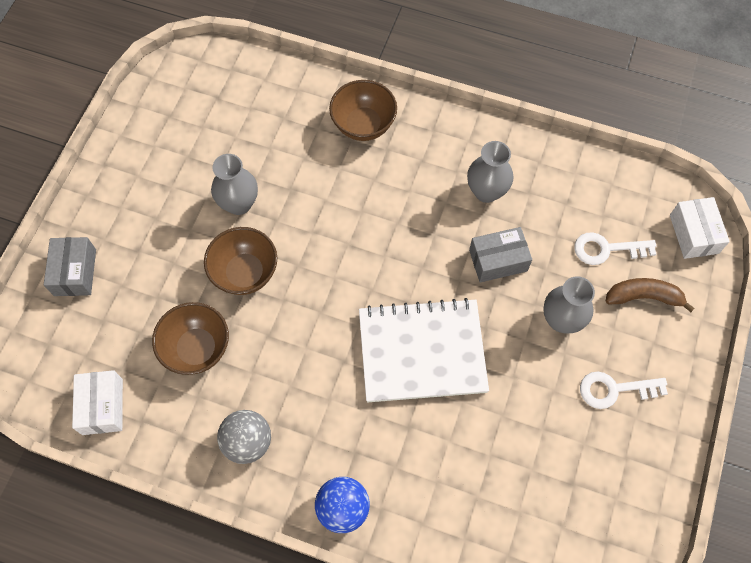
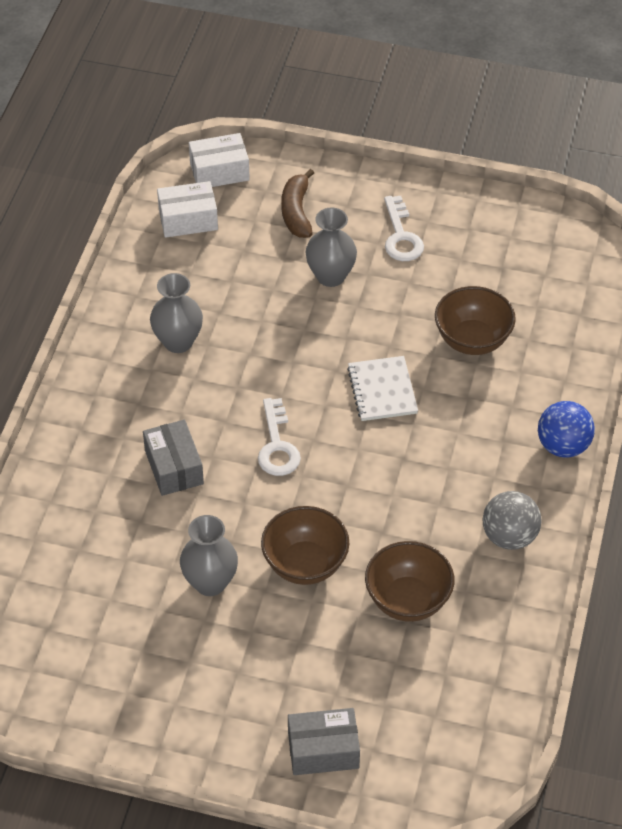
camera: 95 degrees left, 15 degrees down
(102, 406) = (493, 686): white box -> white box (188, 220)
(363, 125) = (89, 464): brown bowl -> brown bowl (472, 340)
(422, 351) = (382, 390): white notebook -> white notebook, size x0.54
(498, 260) = (266, 329): grey box -> grey box (174, 467)
(606, 249) = (243, 240): white key -> white key (277, 446)

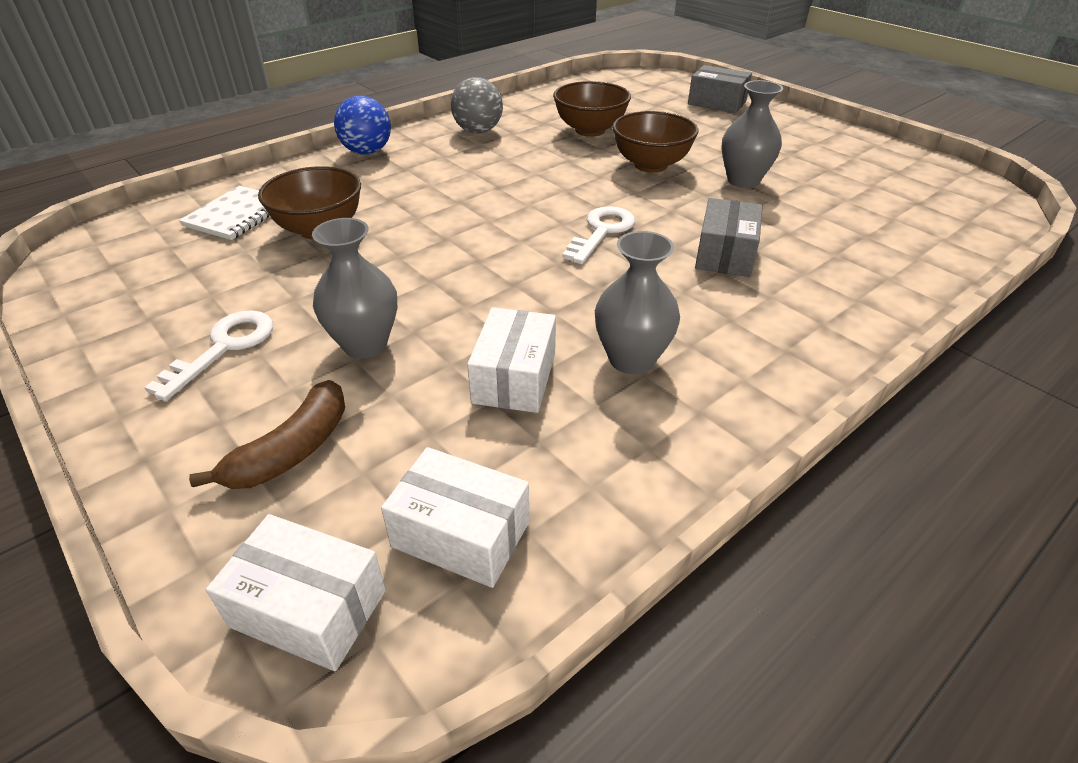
camera: 145 degrees left, 10 degrees down
(231, 298) = (514, 378): none -> white box
(382, 390) = (454, 230): white notebook -> white notebook (237, 215)

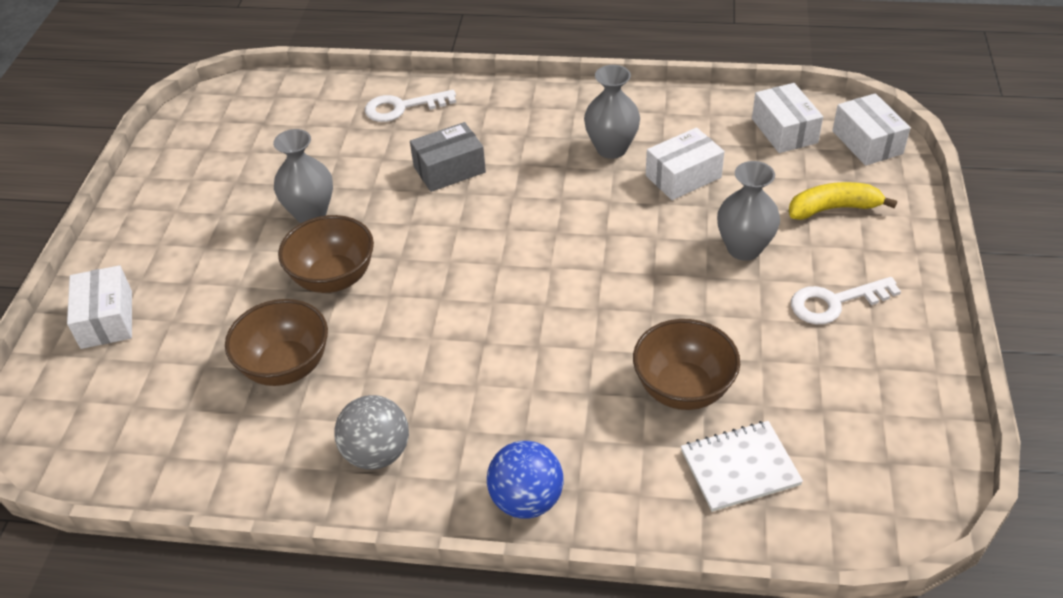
camera: 130 degrees left, 5 degrees up
(292, 450) = (833, 208): brown banana -> yellow banana
(602, 231) = (487, 237): white key -> white key (402, 107)
(717, 103) = (106, 319): grey box -> white box

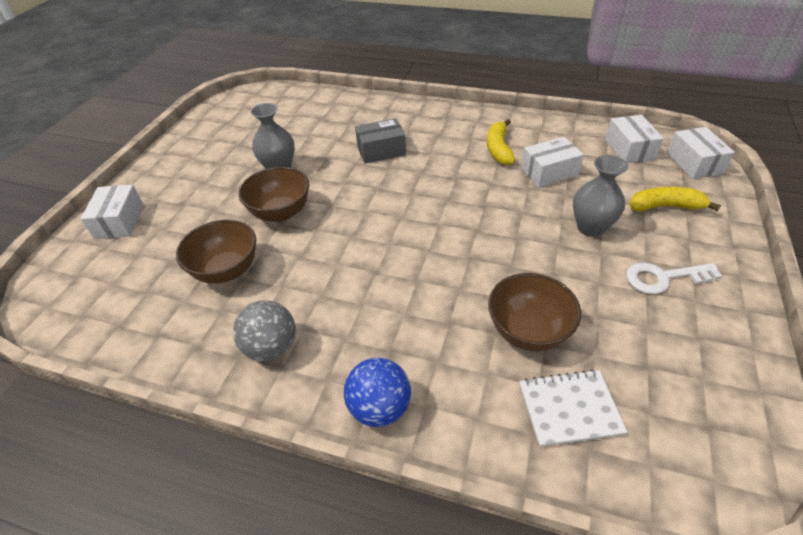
camera: 10 degrees right, 0 degrees up
(402, 107) = (359, 110): white key -> none
(611, 148) = (498, 149): grey vase -> yellow banana

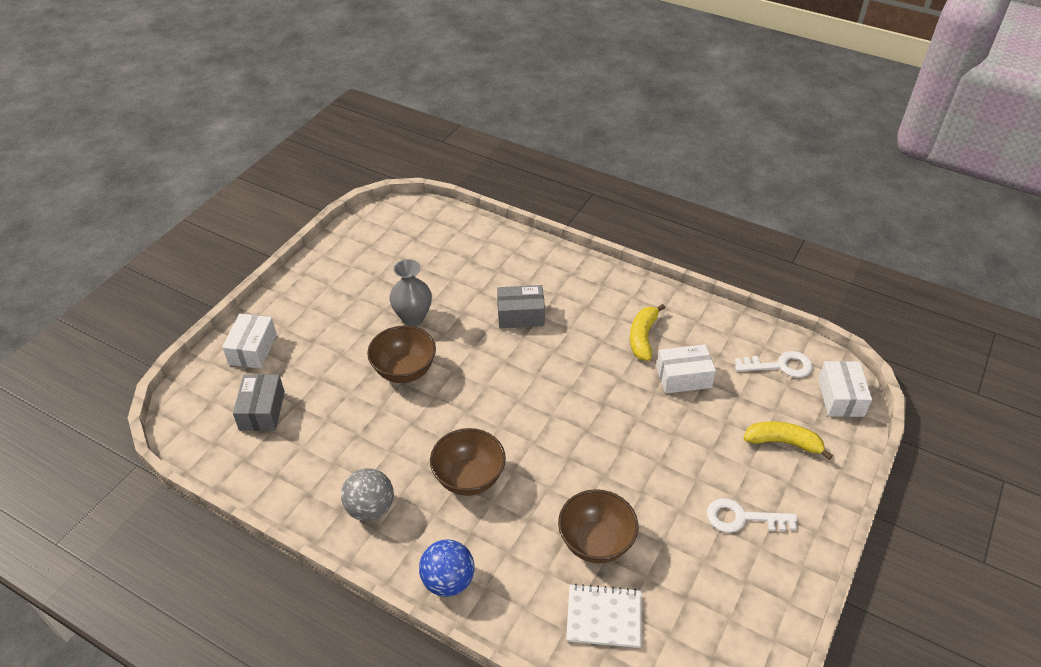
camera: 10 degrees right, 0 degrees up
(135, 274) = (262, 411): none -> grey box
(227, 270) = (344, 424): brown bowl -> brown bowl (469, 478)
(590, 227) = (698, 450): grey vase -> none
(629, 149) = (780, 366): white box -> white key

